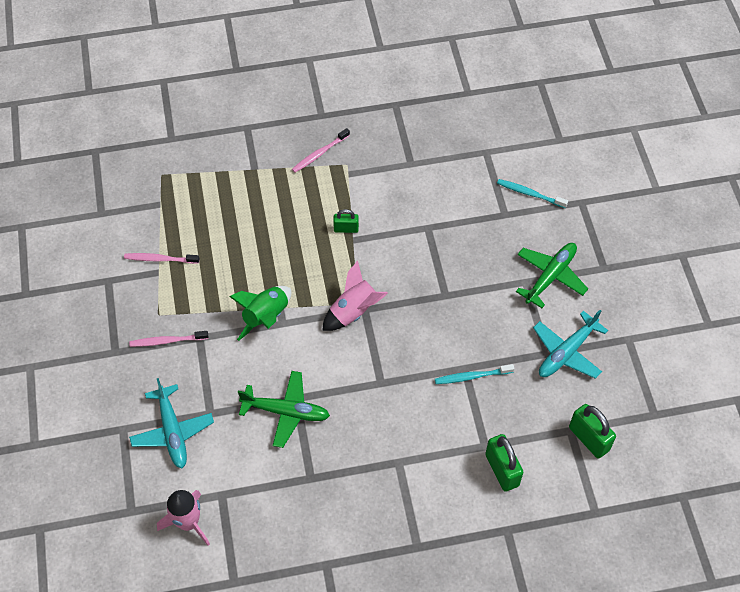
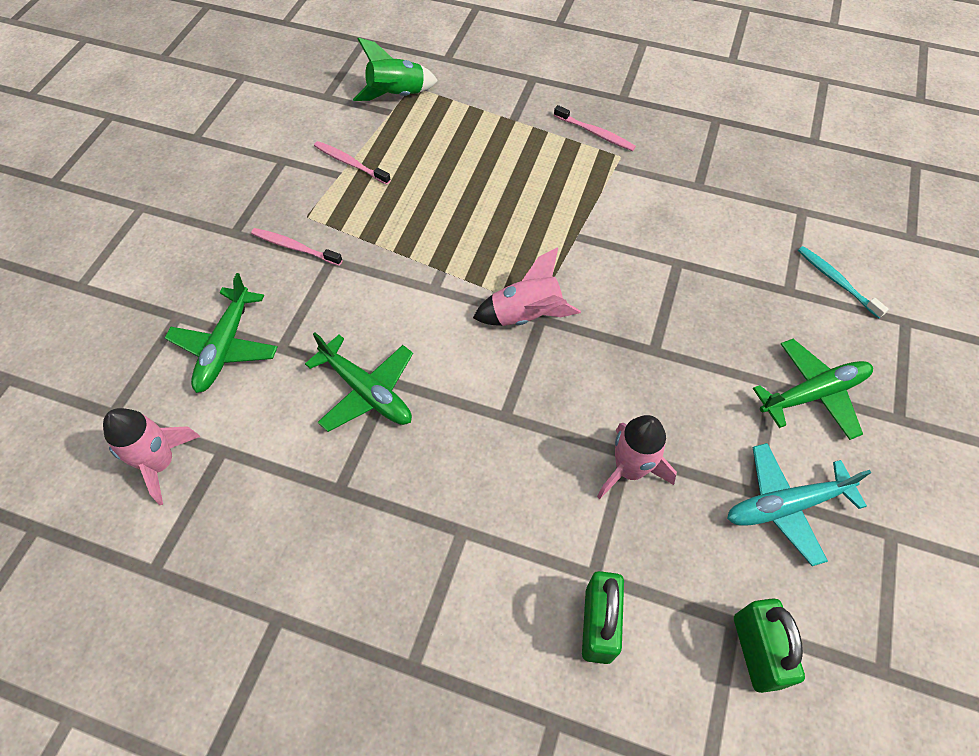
camera: 30 degrees right, 0 degrees up
(172, 431) = (225, 347): turquoise plane -> green plane
(266, 317) = (420, 273): green rocket -> green rocket (397, 95)
(319, 154) = (595, 133): pink toothbrush -> pink toothbrush turned 135 degrees counterclockwise
(346, 229) = (576, 221): green padlock -> none
(471, 376) = (629, 469): turquoise toothbrush -> pink rocket

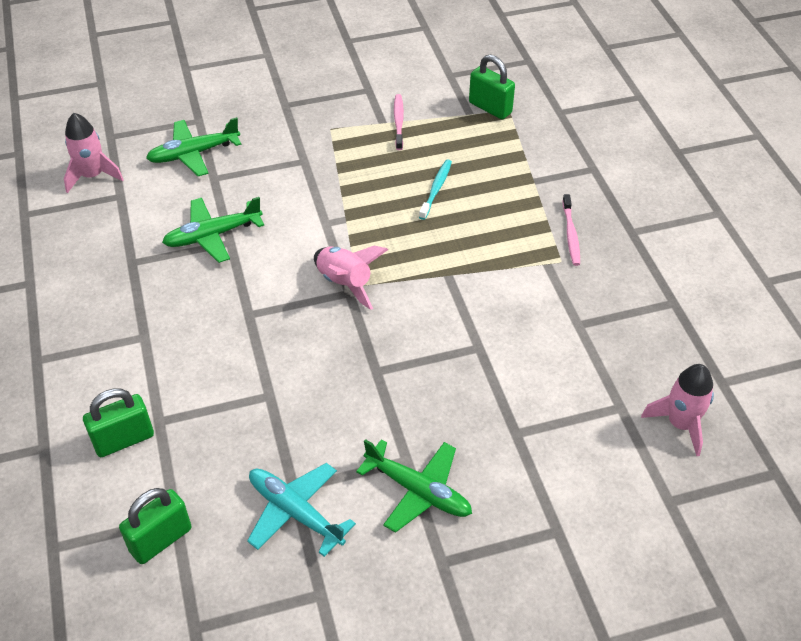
camera: 55 degrees right, 10 degrees down
(294, 247) = (298, 138): pink toothbrush -> none
(366, 391) = (213, 235): green plane -> green plane turned 60 degrees clockwise
(397, 95) = (490, 108): green rocket -> green padlock
(629, 469) = (257, 403): pink rocket -> pink rocket (680, 424)
(836, 281) = (558, 462): turquoise toothbrush -> turquoise toothbrush (436, 189)

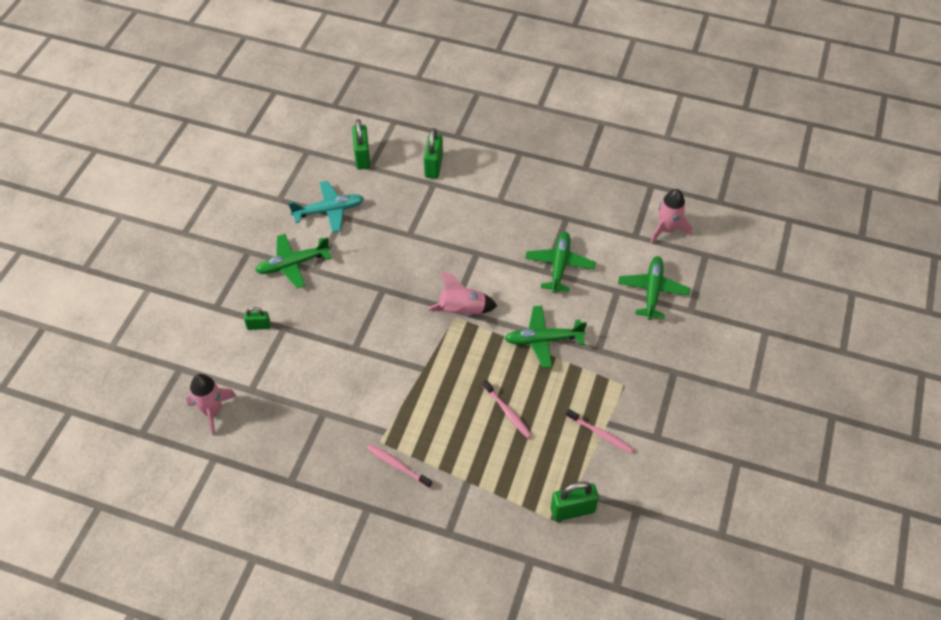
camera: 125 degrees right, 5 degrees up
(327, 203) = (543, 340): none -> green plane
(436, 189) = (507, 412): turquoise toothbrush -> pink toothbrush
(538, 461) = (259, 326): none -> green padlock

